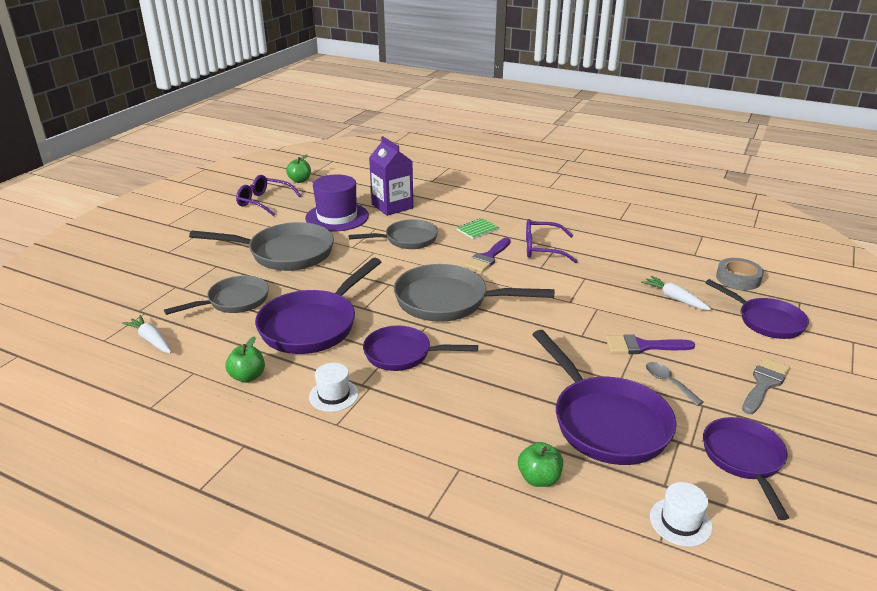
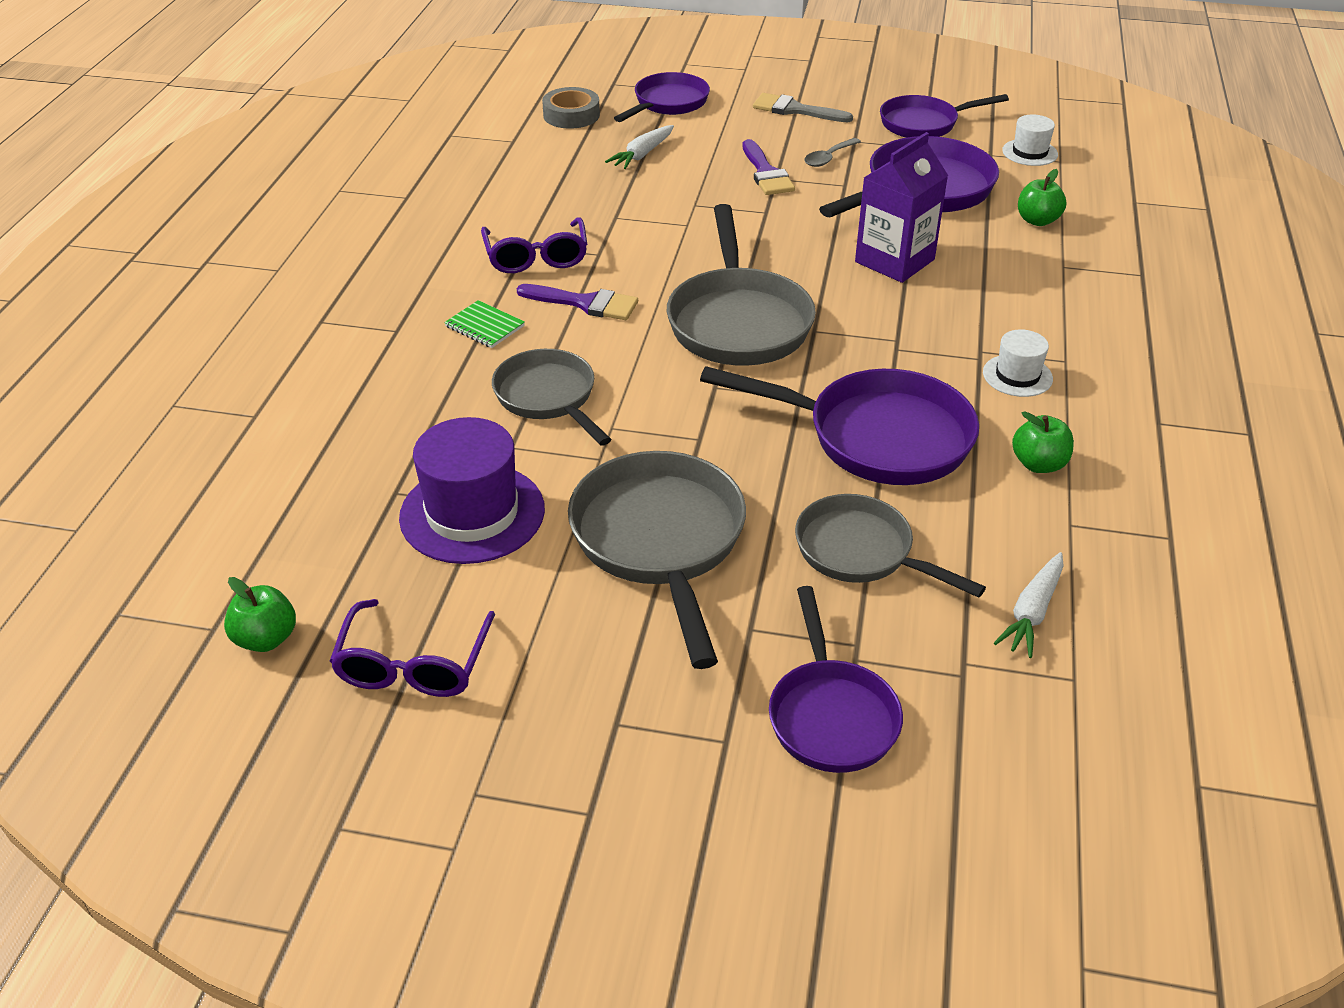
camera: 105 degrees left, 10 degrees up
(392, 206) = (401, 446): purple carton -> purple carton (894, 261)
(403, 354) = (893, 338): purple pan -> purple pan (831, 715)

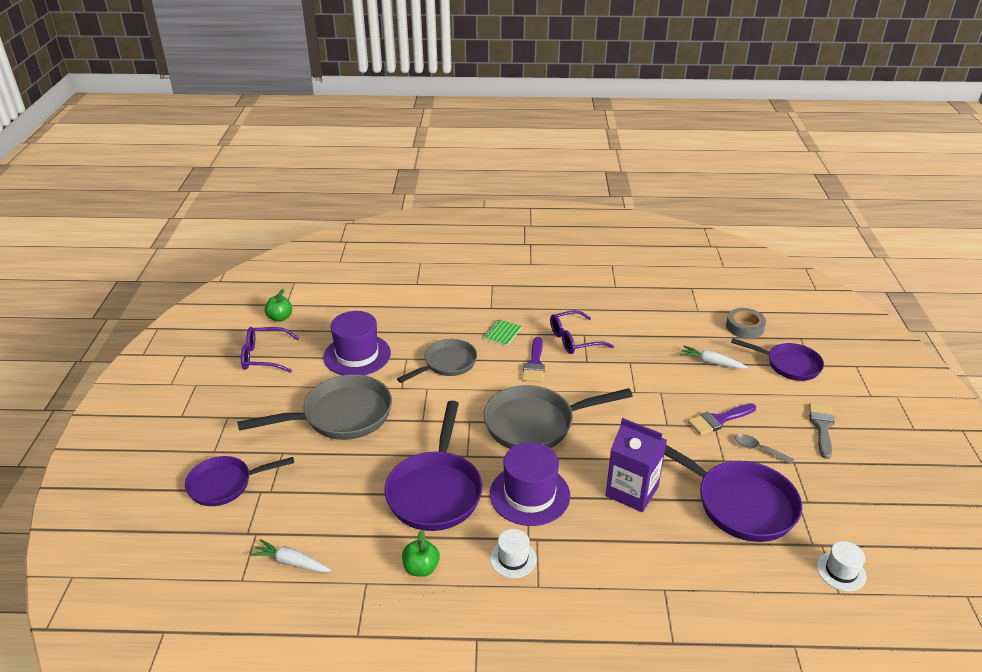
camera: 80 degrees right, 5 degrees down
(861, 552) = (337, 489): grey pan -> none
(893, 346) = (529, 494): none -> purple hat
(924, 124) = (848, 501): purple pan -> none
(1037, 220) = (727, 574): green apple -> none

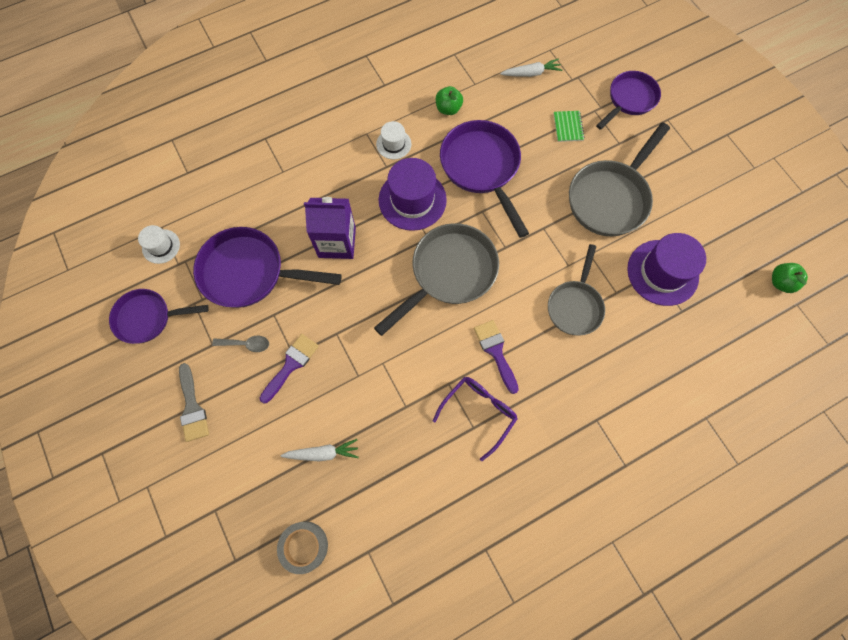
camera: 150 degrees right, 35 degrees up
(264, 356) = (737, 226): purple glasses -> none
(502, 333) = (555, 381): green notebook -> green notebook (568, 127)
(788, 365) = (240, 495): purple pan -> purple pan (148, 318)

